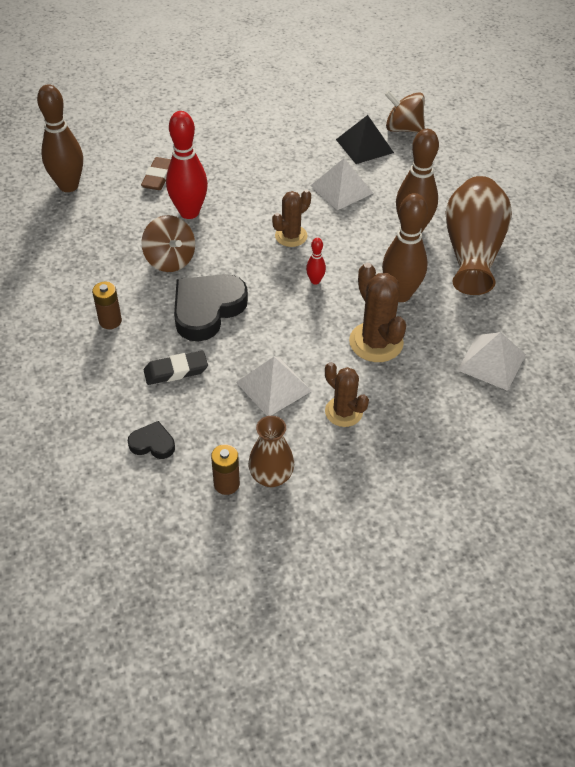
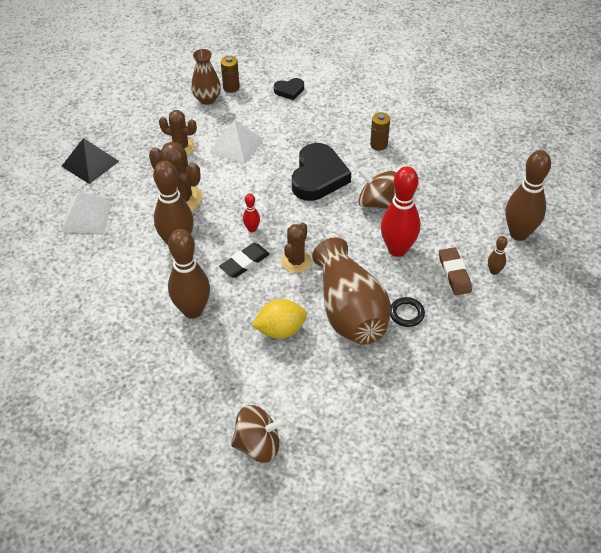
camera: 155 degrees right, 0 degrees up
(123, 167) = (494, 271): none -> brown bowling pin
(176, 371) = (307, 131): black eraser -> black eraser (244, 263)
(226, 164) = (406, 313): none -> black ring
(341, 189) = (280, 330): white pyramid -> yellow lemon
(364, 146) = (287, 398): black pyramid -> black pyramid (90, 163)
(472, 251) = (129, 309): brown vase -> brown vase (349, 310)

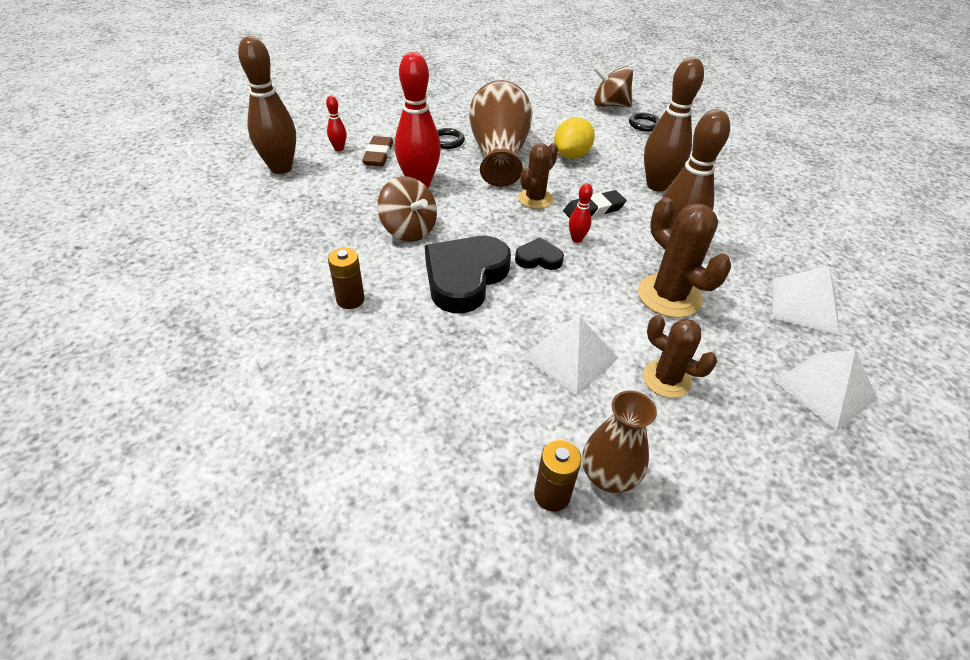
camera: 165 degrees left, 5 degrees down
(90, 163) = (825, 390): black pyramid -> white pyramid
(212, 414) = (644, 124): none -> black ring
(280, 330) = (571, 155): yellow lemon -> yellow lemon turned 60 degrees counterclockwise
(289, 90) = (436, 448): black heart -> black heart (538, 258)
(494, 271) = (339, 149): brown bowling pin -> red bowling pin

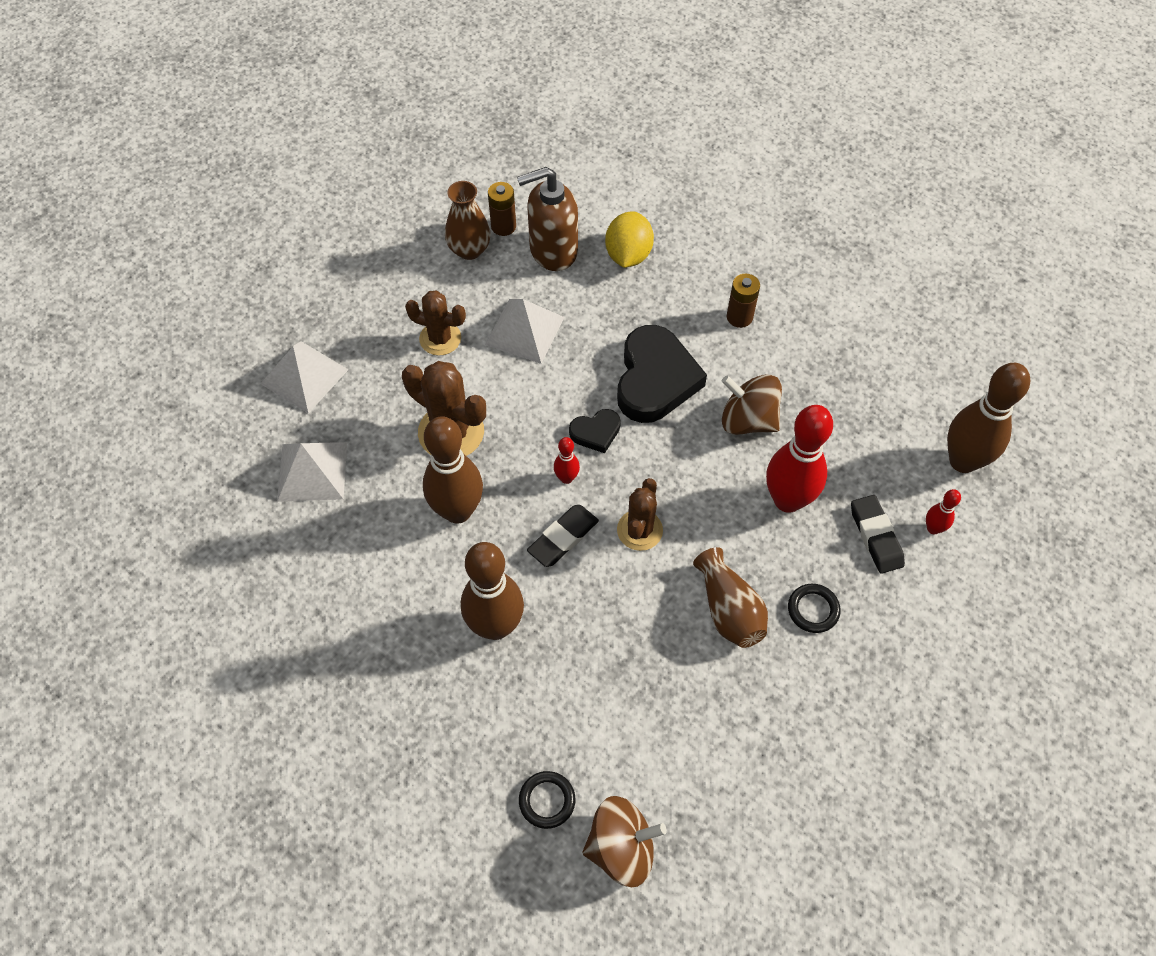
camera: 160 degrees right, 15 degrees up
(378, 155) = (876, 536): brown eraser -> black eraser
(499, 154) = (729, 610): brown vase -> brown vase, size x0.58
(501, 435) = (552, 251): none -> brown soap dispenser
(571, 155) = (630, 651): yellow lemon -> yellow lemon (628, 255)

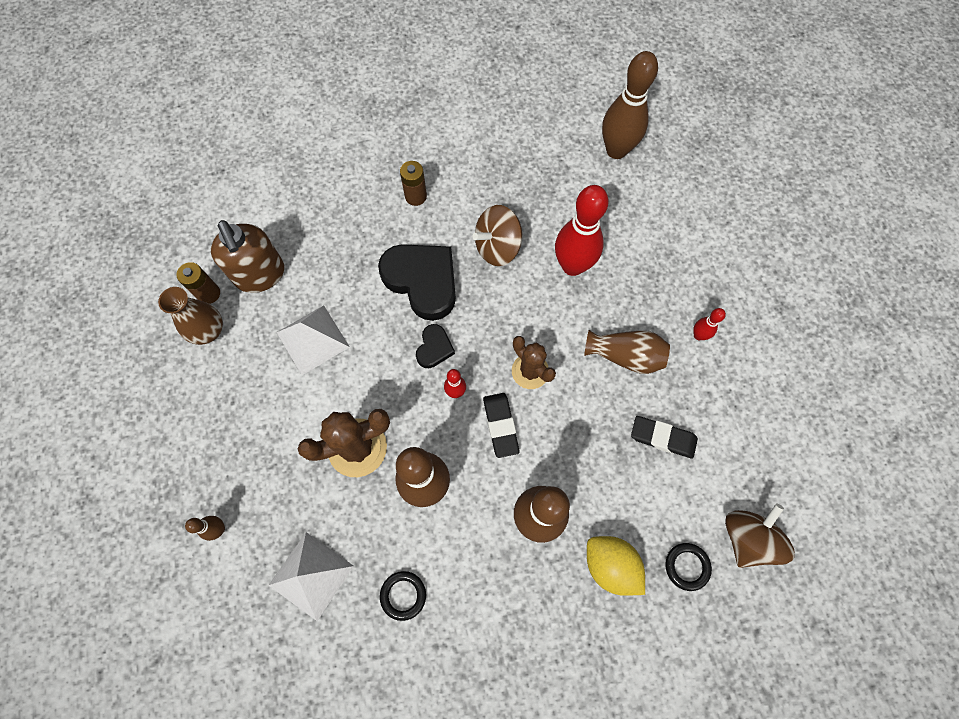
camera: 55 degrees left, 10 degrees up
(304, 376) = (219, 529): white pyramid -> brown bowling pin
(440, 338) = (270, 403): brown cactus -> none
(552, 251) = (260, 275): brown soap dispenser -> brown soap dispenser turned 45 degrees counterclockwise
(628, 255) = (307, 228): yellow lemon -> yellow lemon (610, 565)
(813, 610) = (658, 306): black ring -> black ring (403, 595)
(876, 536) = (633, 234): black eraser -> black eraser (662, 438)
(933, 528) = (649, 200): red bowling pin -> red bowling pin (698, 335)

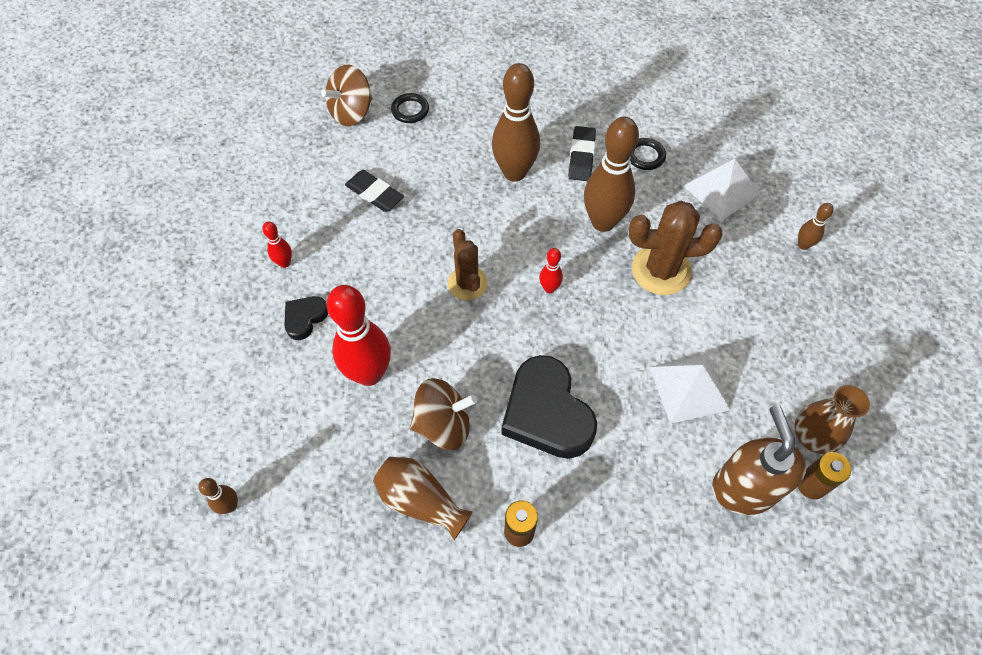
camera: 160 degrees left, 10 degrees down
(434, 348) = (557, 336): black heart -> black heart (305, 318)
(500, 425) = (517, 247): black eraser -> black eraser (581, 157)
(610, 565) = (469, 127): yellow lemon -> none
(616, 150) = (230, 506): brown bowling pin -> brown bowling pin, size x0.45
(625, 356) = (367, 267): brown vase -> brown vase (421, 501)

